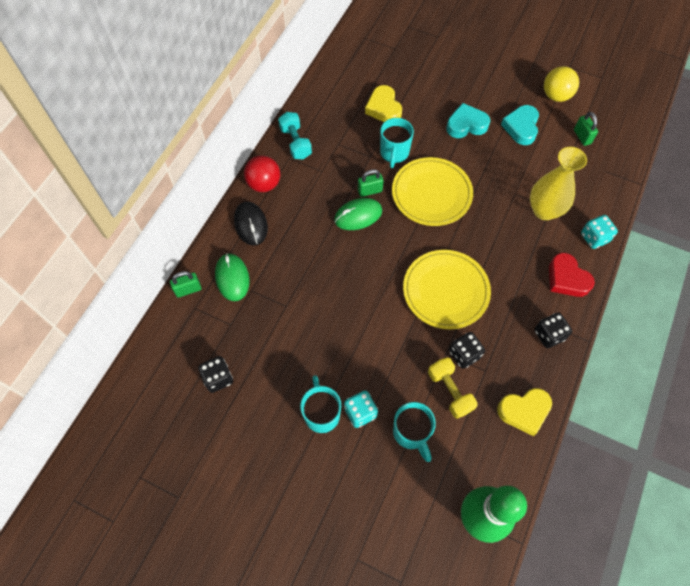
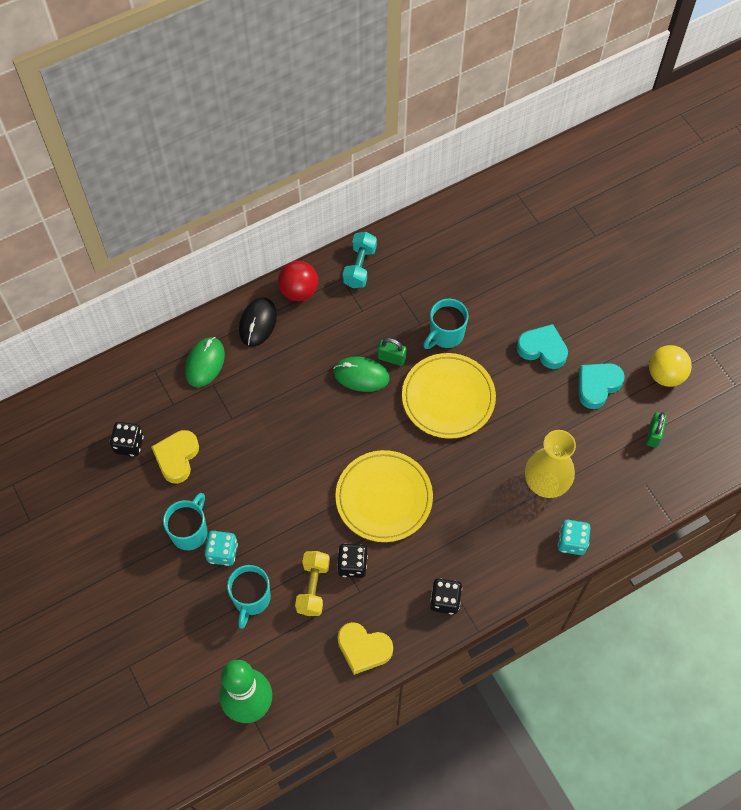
camera: 35 degrees right, 0 degrees up
(188, 289) = (160, 350): green padlock -> none
(383, 108) = (473, 282): yellow heart -> yellow heart (177, 458)
(566, 279) = (508, 562): red heart -> none

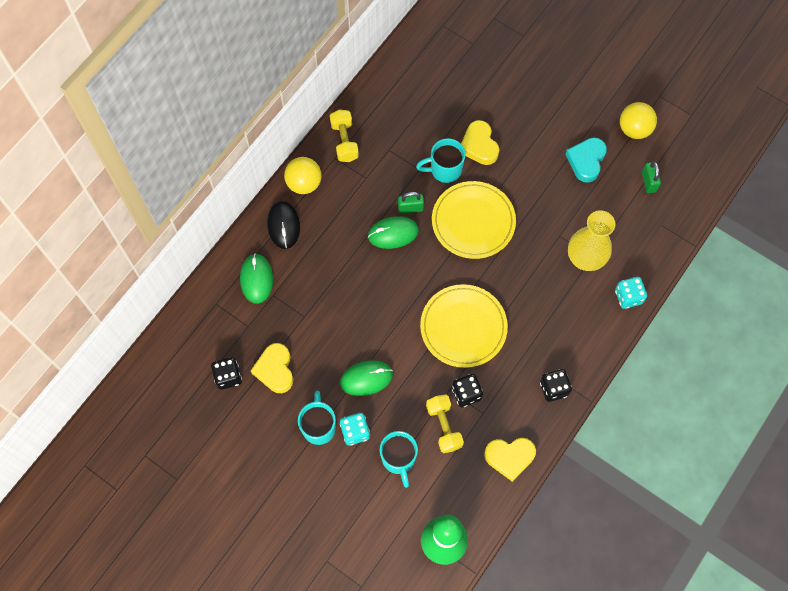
camera: 25 degrees left, 5 degrees up
(261, 505) = (366, 378): none -> green mouse
(299, 291) = (304, 183): red ball -> yellow ball
(359, 266) = (344, 141): turquoise dumbbell -> yellow dumbbell
(445, 335) = (444, 170): turquoise mug -> turquoise mug turned 60 degrees clockwise
(493, 325) = (479, 146): none -> yellow heart
(542, 349) = (528, 149): turquoise heart -> none

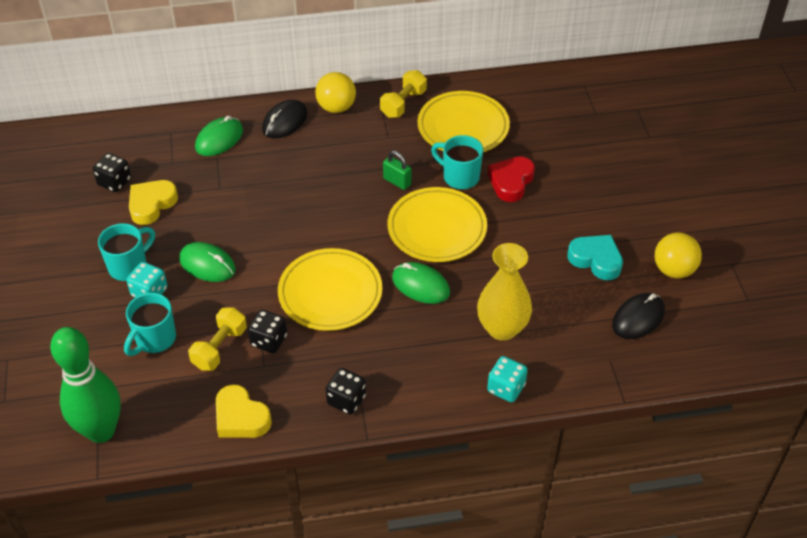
camera: 45 degrees right, 20 degrees down
(393, 233) = (360, 187): green mouse -> green mouse (420, 285)
(403, 127) = (463, 127): none -> yellow plate
(479, 146) = (511, 182): yellow heart -> red heart
(586, 161) = (596, 260): turquoise heart -> turquoise heart turned 60 degrees clockwise
(648, 182) = (638, 318): green padlock -> black mouse

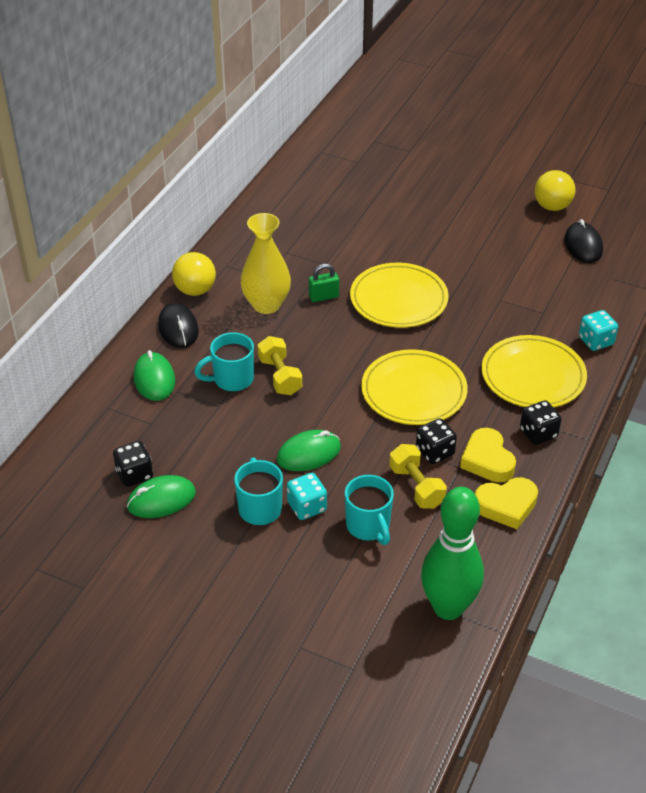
camera: 55 degrees left, 5 degrees down
(151, 204) = (193, 460): yellow heart -> yellow heart (487, 460)
(403, 103) = (234, 251): yellow dumbbell -> yellow dumbbell (280, 376)
(420, 285) = (452, 337): green mouse -> green mouse (161, 500)
(459, 177) = (354, 261): turquoise mug -> turquoise mug (232, 379)
(463, 127) = (299, 232): yellow plate -> yellow plate (533, 376)
(502, 328) = (535, 315): yellow vase -> yellow vase (266, 304)
(511, 182) = (387, 238): red heart -> none
(596, 260) = (509, 237): turquoise heart -> none

